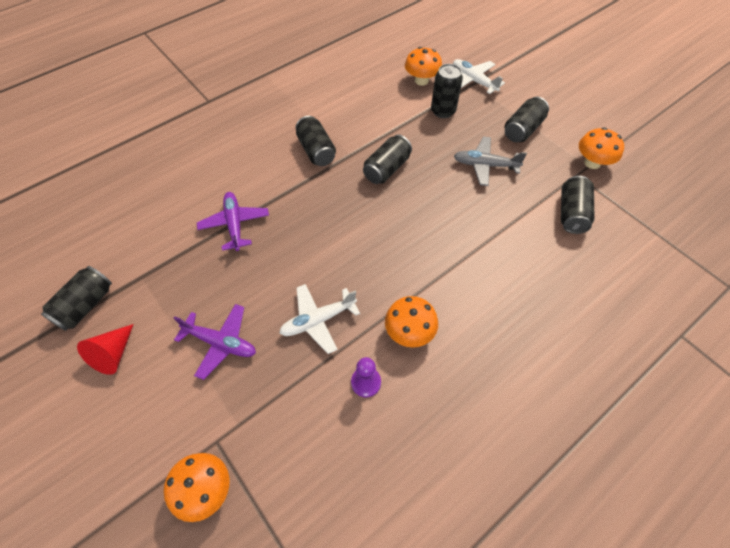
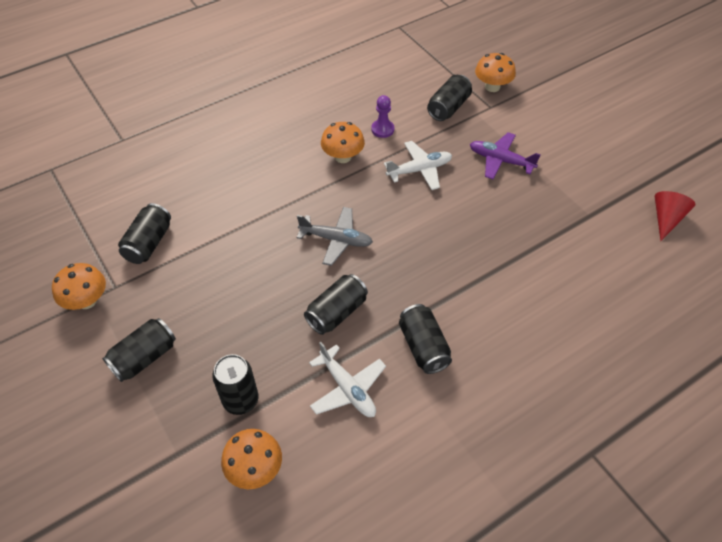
camera: 175 degrees left, 5 degrees down
(85, 305) = (631, 195): black can -> black can (448, 107)
(113, 354) = (588, 159): red cone -> red cone (666, 219)
(235, 224) = (510, 259): purple plane -> none
(473, 81) = (173, 460): white plane -> white plane (347, 388)
(485, 165) = (216, 308): grey plane -> grey plane (336, 240)

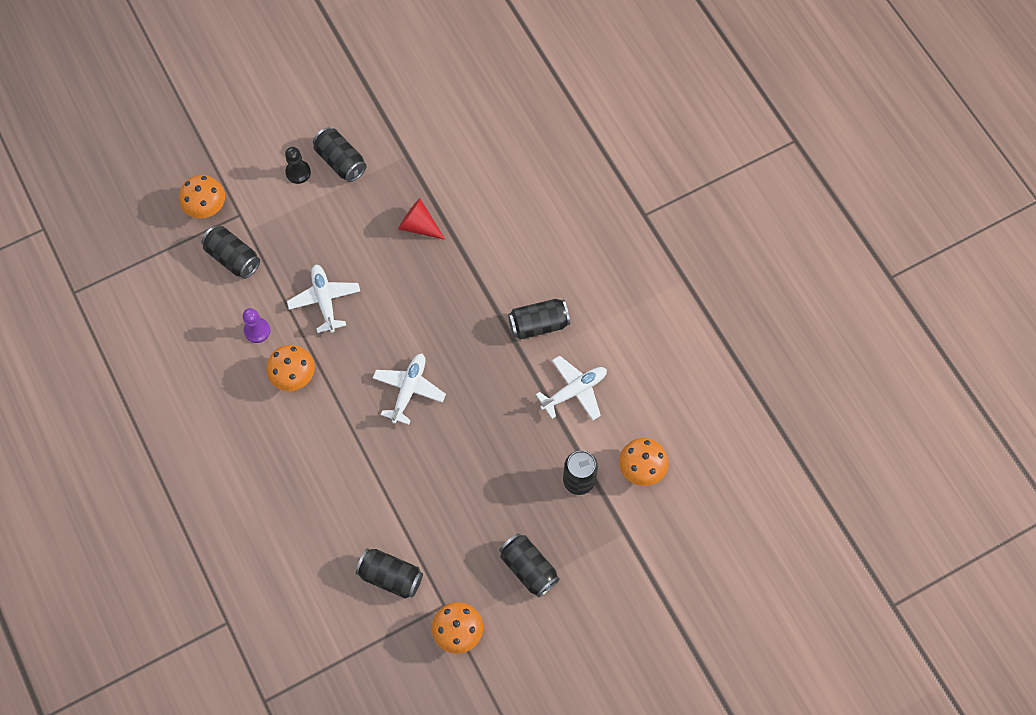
camera: 85 degrees left, 15 degrees up
(336, 240) = (409, 390): grey plane -> white plane
(337, 312) = (495, 395): black can -> black can (341, 161)
(500, 160) = (323, 220): purple plane -> none
(544, 139) = (298, 172): none -> black pawn
(666, 219) = (419, 93): red cone -> red cone (419, 226)

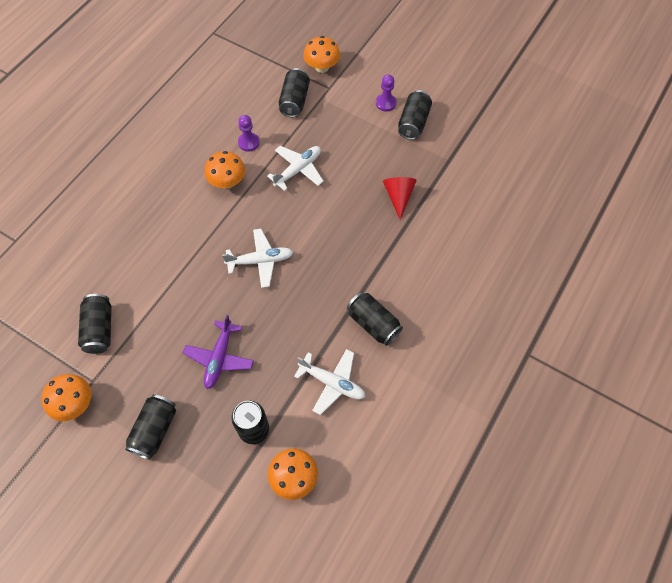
camera: 60 degrees right, 5 degrees down
(298, 172) = (385, 103): black pawn -> purple pawn
(490, 477) = (219, 358): none -> purple plane

